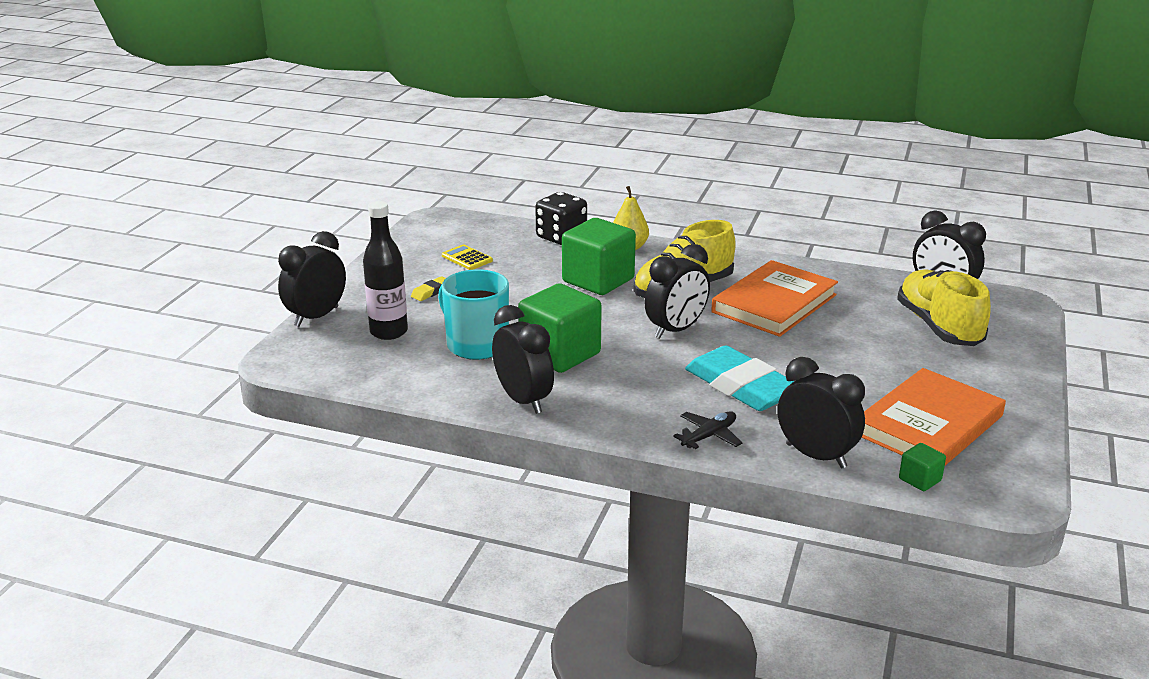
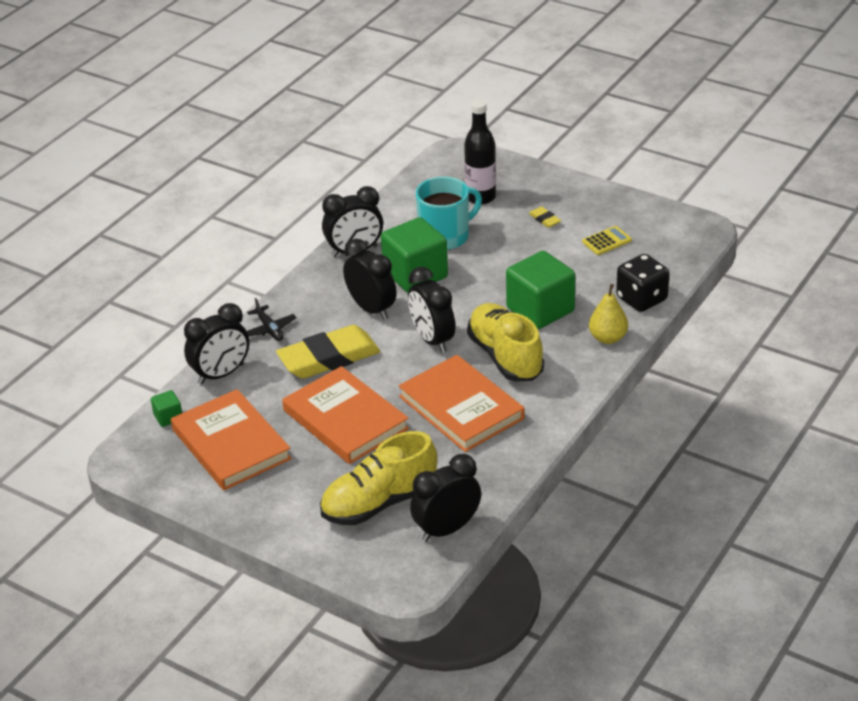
camera: 105 degrees right, 10 degrees up
(316, 317) = (517, 166): black clock -> black clock (372, 309)
(741, 386) = (329, 358): turquoise eraser -> yellow eraser
(836, 361) = (345, 419): none -> orange book
(939, 327) = (379, 503): yellow shoe -> yellow shoe turned 150 degrees clockwise

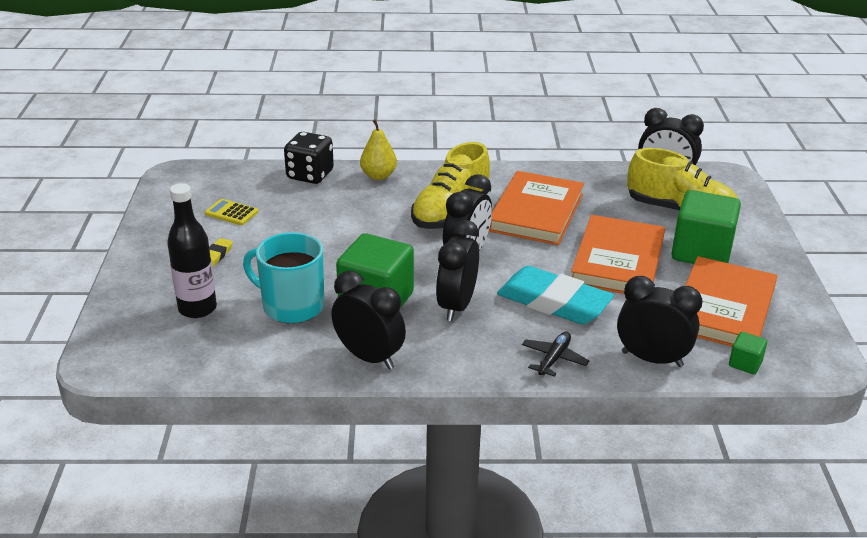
camera: 125 degrees left, 5 degrees down
(329, 358) = (553, 302): yellow eraser -> turquoise eraser
(540, 310) = (369, 216): green cube -> green cube (701, 252)

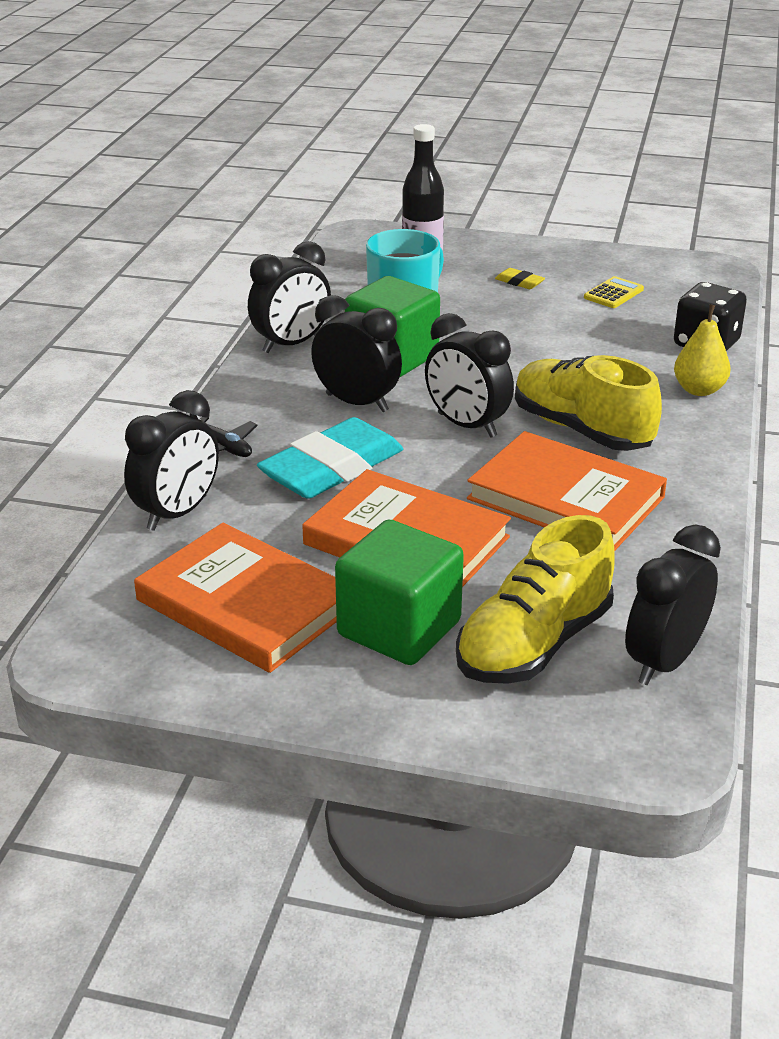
camera: 105 degrees right, 0 degrees up
(745, 363) = (121, 584): green cube -> none

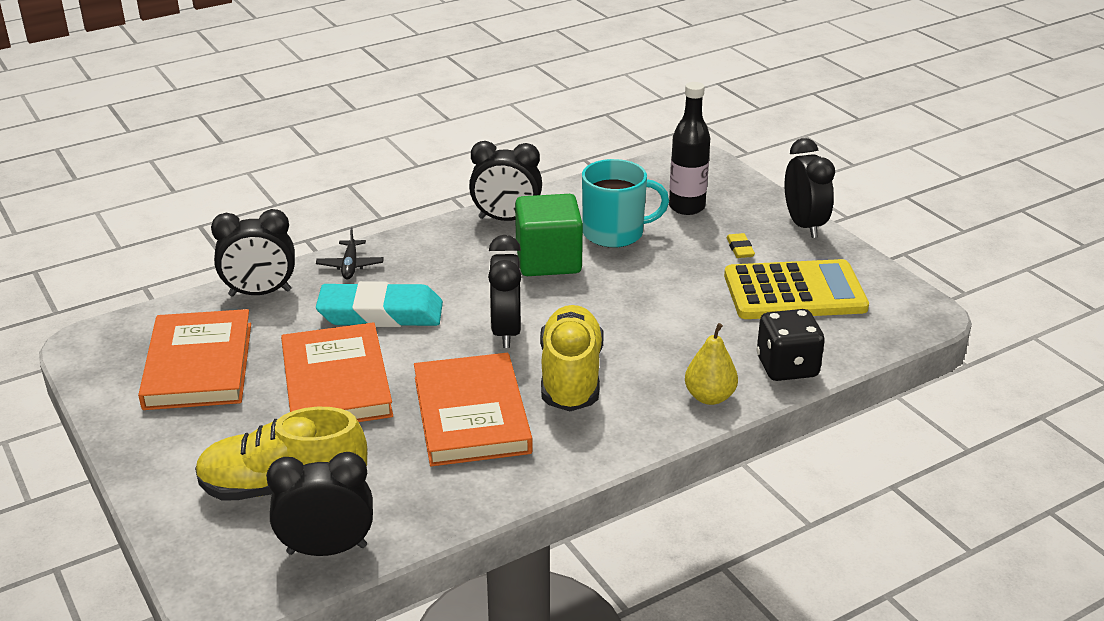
camera: 45 degrees right, 0 degrees up
(357, 403) = (471, 279): black clock -> black clock (804, 225)
(399, 628) = (238, 430): green cube -> none
(613, 293) = (794, 292): yellow calculator -> yellow calculator, size x2.34

